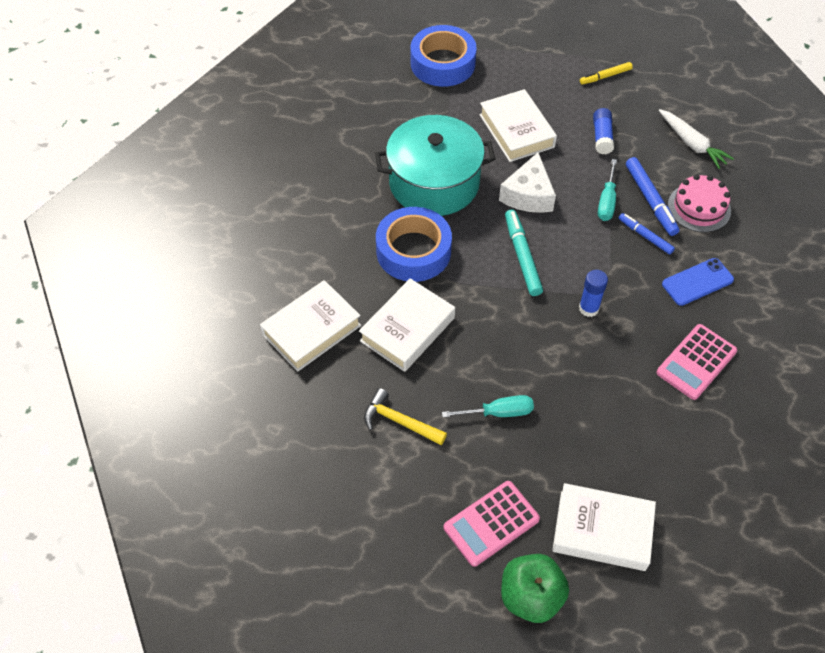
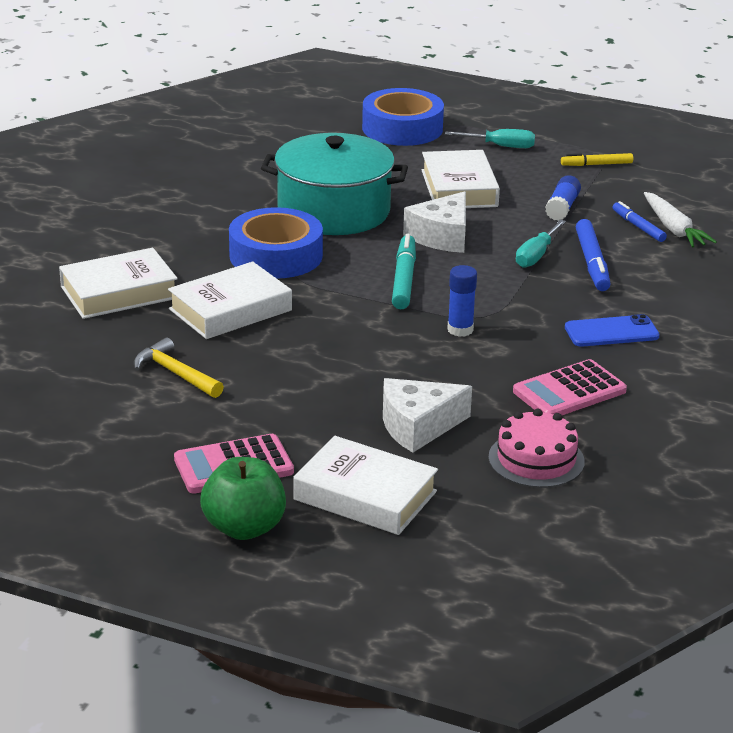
camera: 15 degrees right, 25 degrees down
(498, 412) = (297, 387): turquoise screwdriver -> turquoise screwdriver (500, 146)
(606, 435) = (418, 426): none -> white cheese
(645, 236) = (567, 288): blue marker -> blue marker (638, 227)
(699, 208) = (651, 277): pink cake -> pink cake (536, 459)

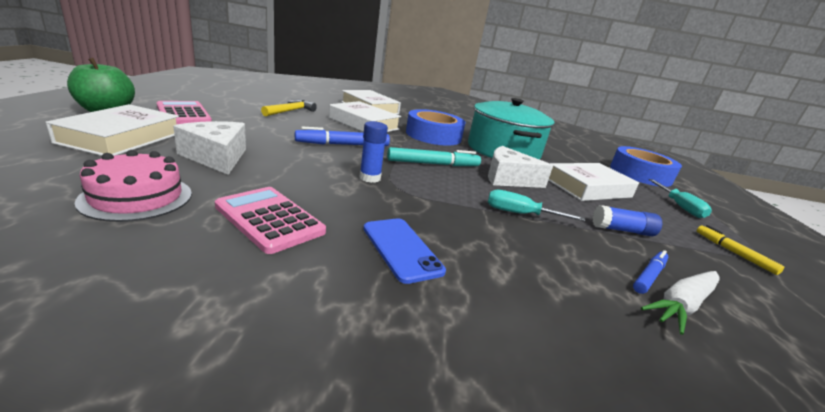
camera: 70 degrees right, 5 degrees down
(592, 263) = (537, 242): blue marker -> blue marker (343, 144)

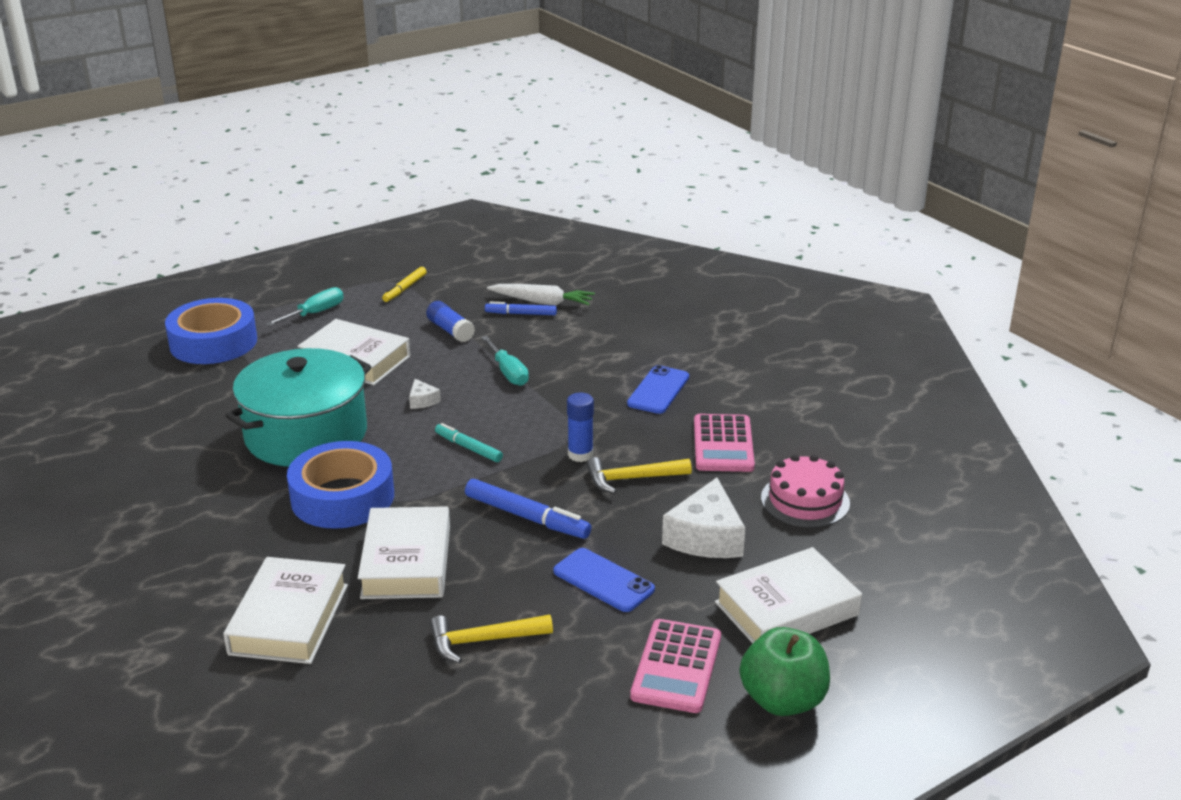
camera: 125 degrees left, 5 degrees up
(262, 131) = (603, 580): none -> blue phone
(313, 174) = (632, 479): none -> yellow hammer
(433, 164) = (468, 448): turquoise marker -> turquoise marker, size x0.64
(508, 179) = (422, 401): white cheese -> white cheese, size x0.46

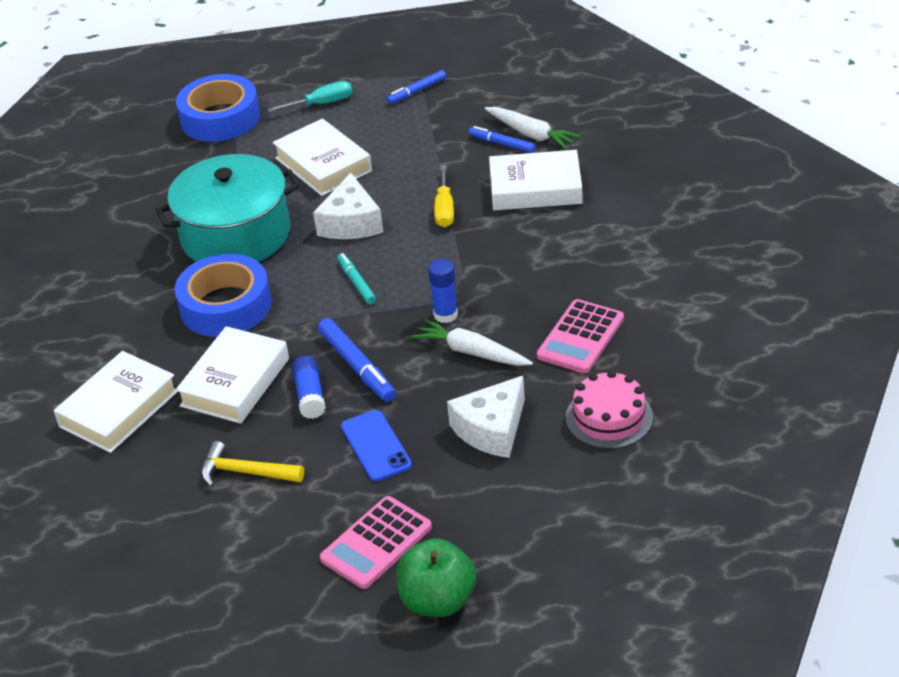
camera: 30 degrees right, 10 degrees up
(405, 289) = (417, 91): yellow marker -> blue marker
(422, 401) = (351, 223): white cheese -> white cheese, size x2.17
(450, 330) = (425, 149): blue glue stick -> blue glue stick (310, 396)
(508, 372) = (444, 209): turquoise screwdriver -> yellow screwdriver
(632, 479) = (472, 352): yellow hammer -> white carrot
(658, 390) = (566, 262): blue phone -> none
(786, 608) = (507, 519): white book -> white book (535, 188)

